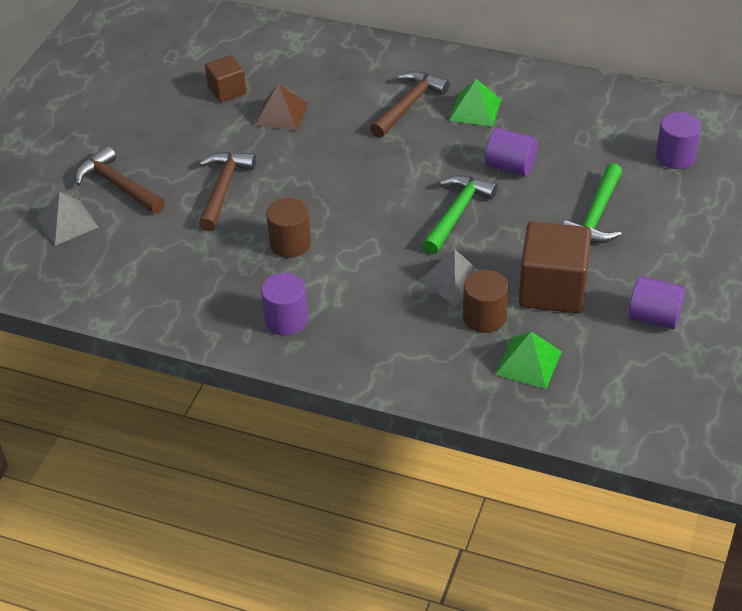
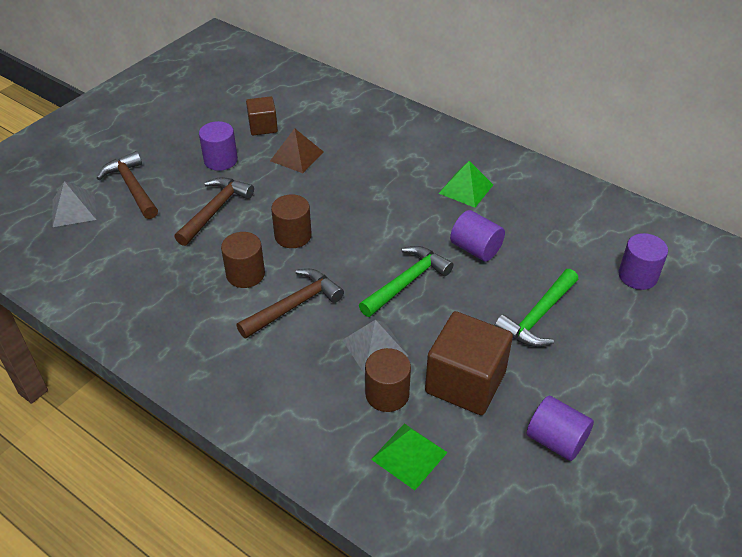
camera: 15 degrees right, 0 degrees up
(286, 320) = (204, 347): purple cylinder -> purple cylinder (220, 160)
(319, 196) = (293, 236): none -> brown cylinder
(409, 105) = (409, 171): brown hammer -> brown hammer (294, 305)

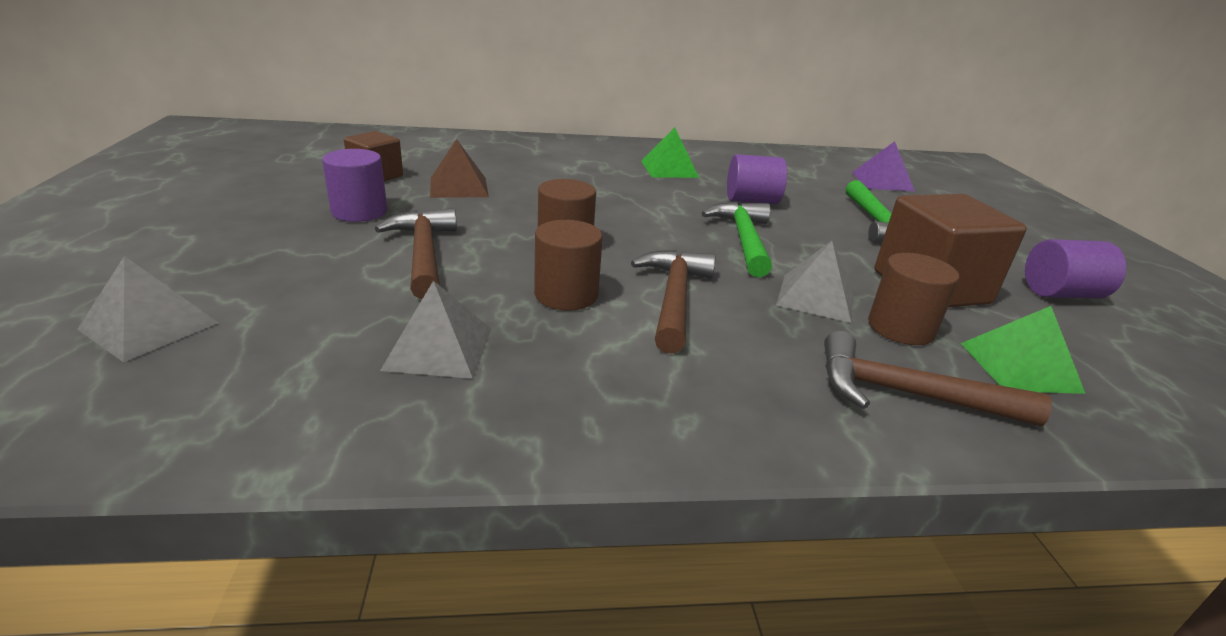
camera: 45 degrees left, 15 degrees down
(132, 187) = (243, 269): brown hammer -> brown hammer (907, 394)
(155, 278) = (438, 348): none -> grey pyramid
(637, 276) = (882, 181): purple cylinder -> purple pyramid

